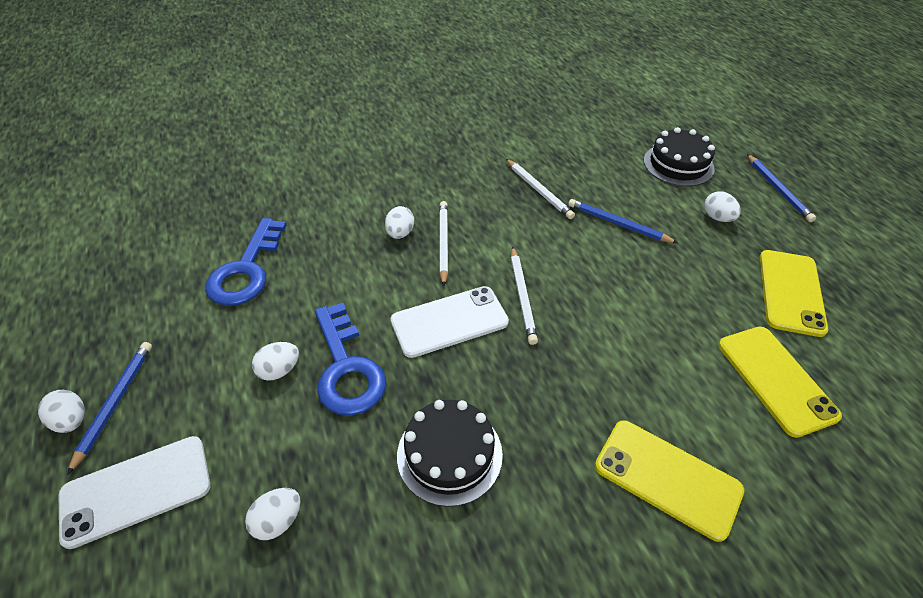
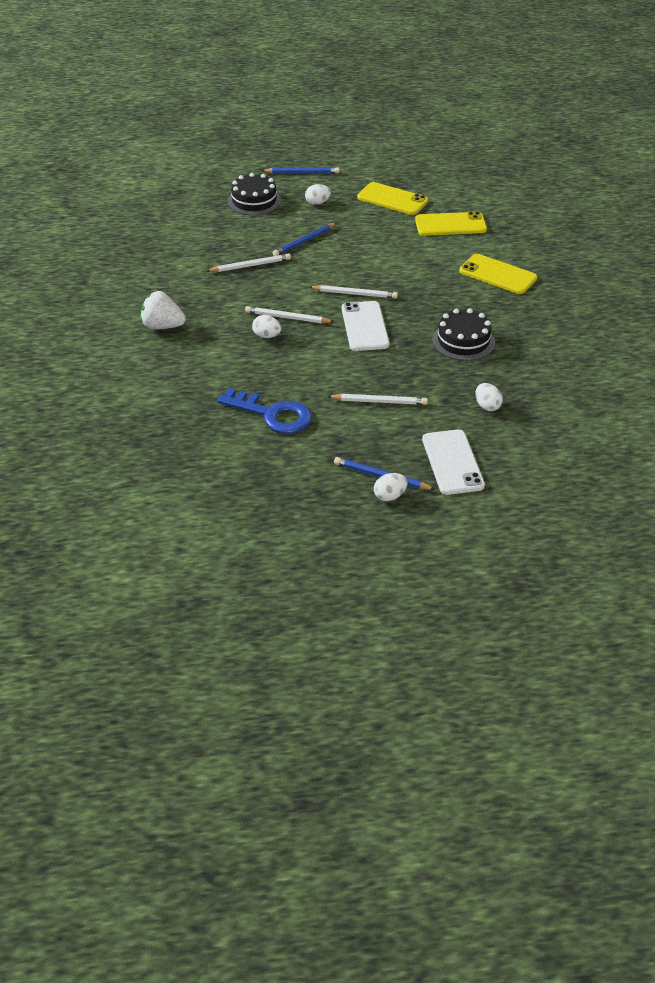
camera: 75 degrees left, 5 degrees down
(279, 370) = (379, 401): white egg -> white pencil
(347, 369) = (388, 373): blue key -> none
(395, 155) = (162, 326): none -> white strawberry
(667, 478) = (497, 275): yellow phone -> yellow phone turned 75 degrees clockwise

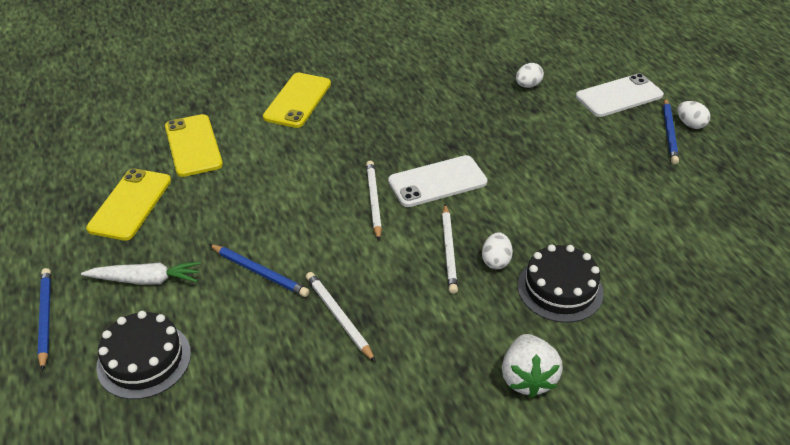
camera: 105 degrees left, 0 degrees up
(273, 415) = (635, 223): blue key -> none
(317, 203) = (146, 280): white egg -> white carrot
(379, 401) = (563, 150): white pencil -> none
(463, 341) = (432, 110): black cake -> black cake (560, 289)

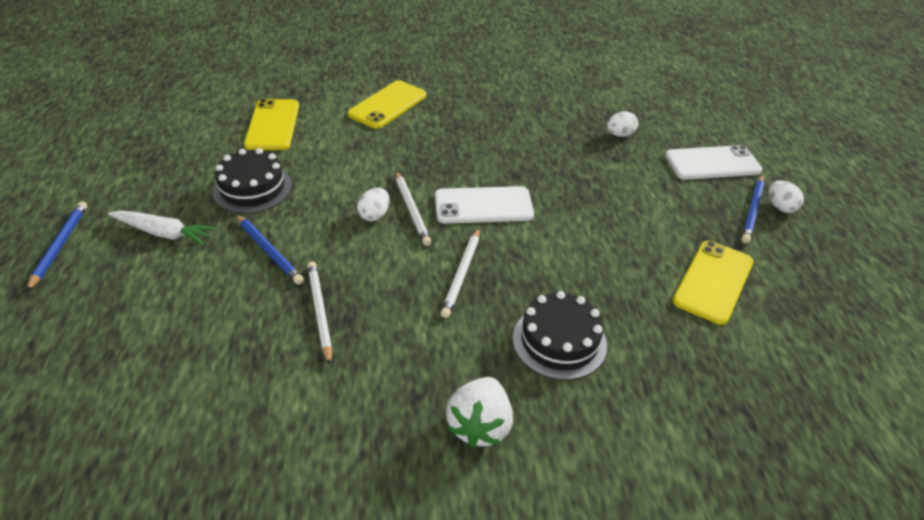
camera: 15 degrees right, 0 degrees up
(130, 204) = (189, 164): yellow phone -> yellow phone (713, 281)
(144, 360) = (120, 305): black cake -> black cake (252, 188)
(374, 201) = (411, 210): white pencil -> white pencil turned 150 degrees clockwise
(496, 261) = (505, 296): white egg -> white egg (374, 215)

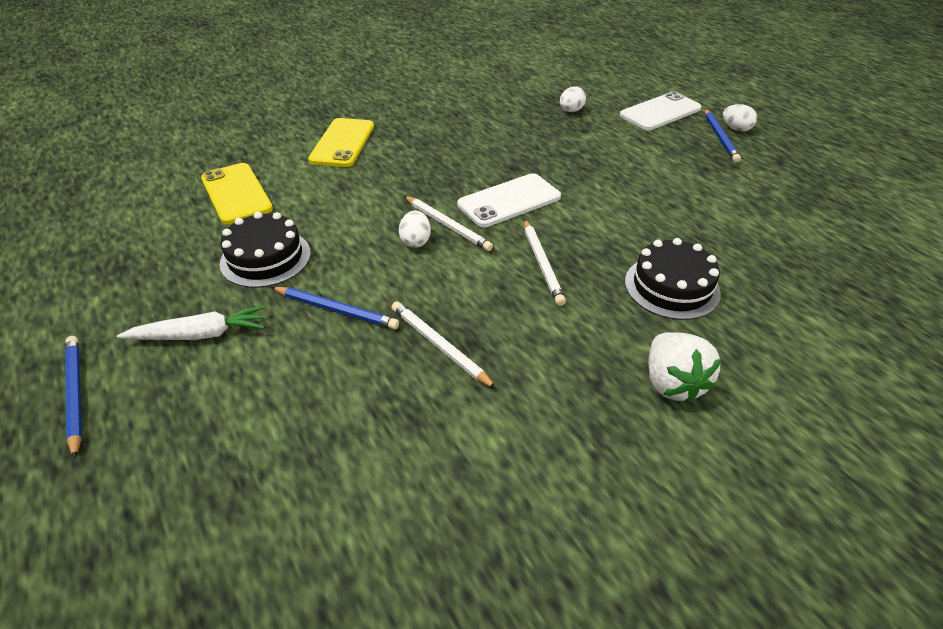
camera: 25 degrees left, 0 degrees up
(713, 281) = (741, 198): yellow phone -> none

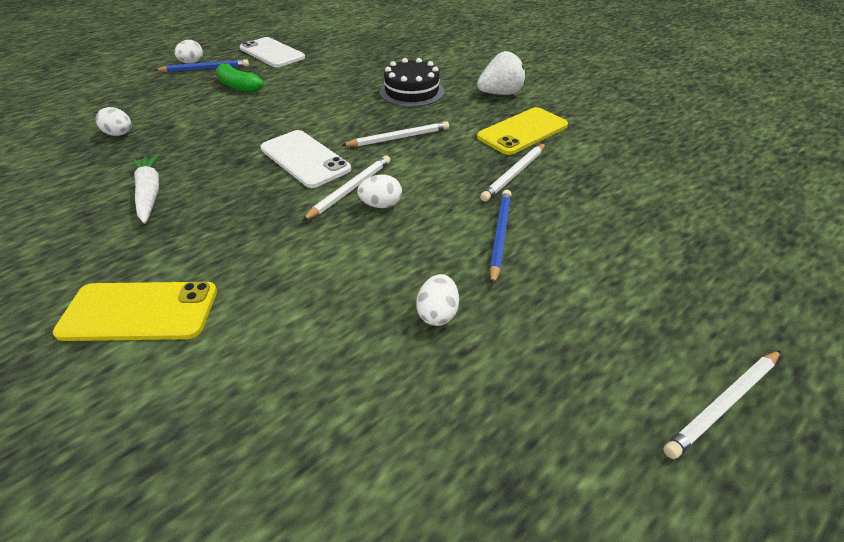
camera: 100 degrees left, 0 degrees up
(75, 394) = (723, 404): blue pencil -> white pencil
(200, 334) = (582, 326): white carrot -> white carrot (150, 193)
(236, 193) = (285, 404): yellow phone -> yellow phone (522, 131)
(265, 258) = (437, 313): black cake -> white egg
(660, 112) = (145, 90): white phone -> white phone (272, 53)
(676, 159) = (238, 86): none -> green banana

